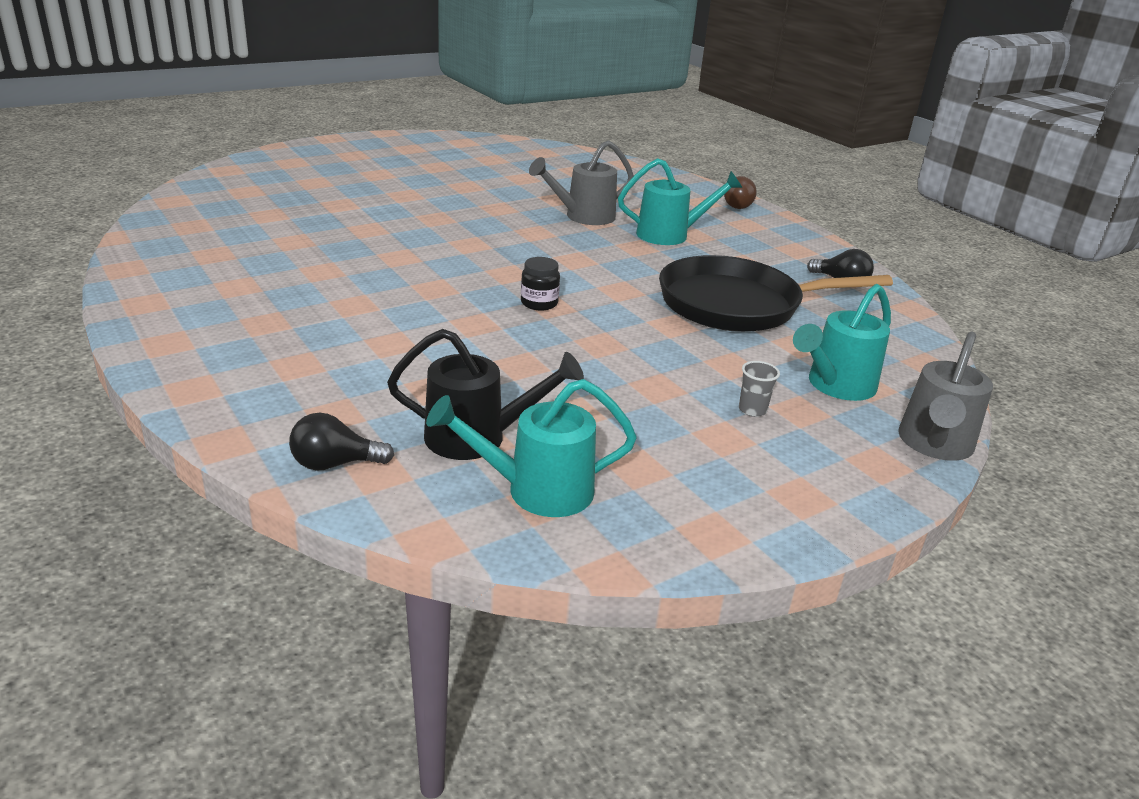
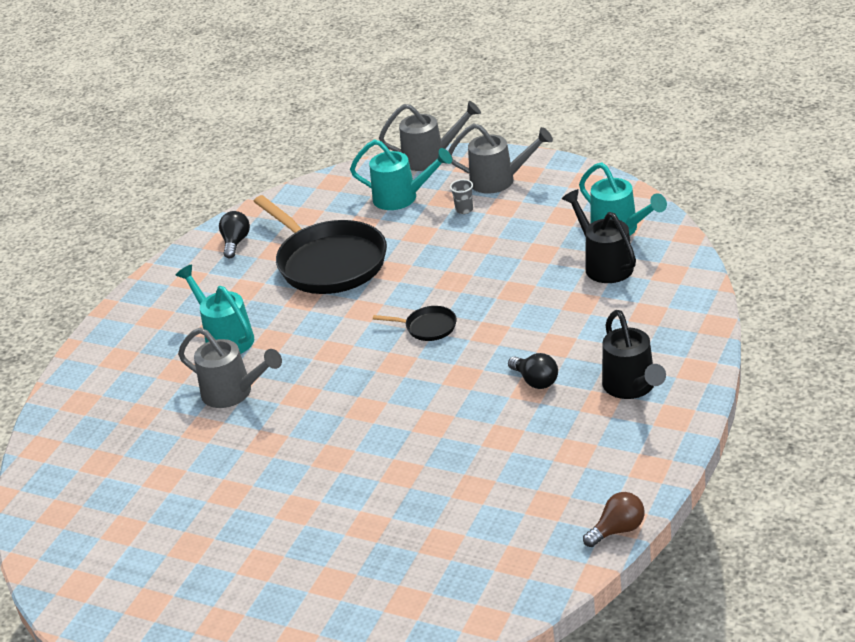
camera: 115 degrees left, 5 degrees up
(250, 345) = (632, 387): none -> black watering can
(335, 464) = (682, 286): black light bulb -> black light bulb (535, 381)
(539, 303) = (428, 327): black jar -> black pan
(736, 205) = (106, 340): brown light bulb -> brown light bulb (617, 530)
(803, 465) = (499, 181): none -> grey watering can

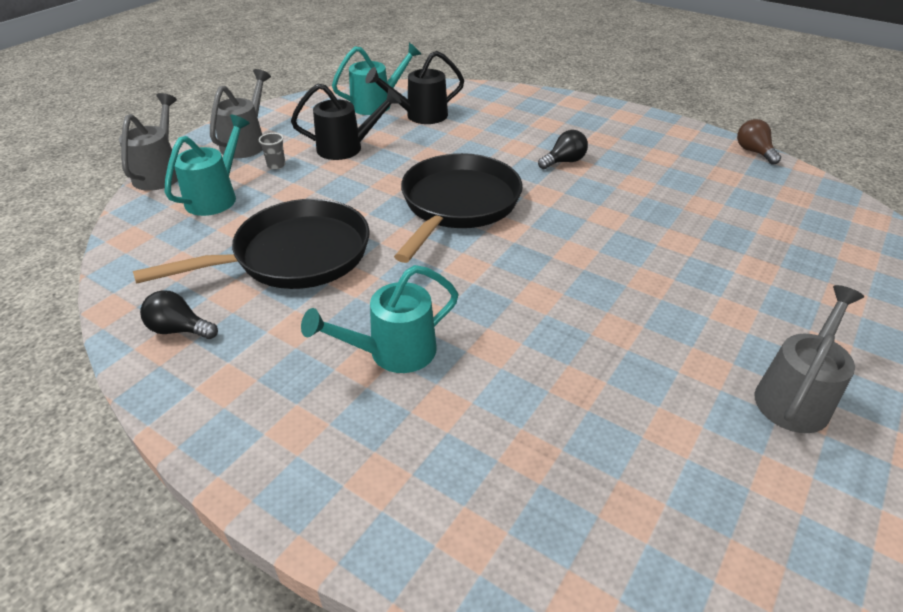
camera: 85 degrees left, 5 degrees up
(233, 393) = (514, 352): grey watering can -> grey watering can (795, 396)
(428, 327) = (458, 204): black pan -> black pan, size x2.32
(632, 387) = (586, 126): black watering can -> black watering can (346, 148)

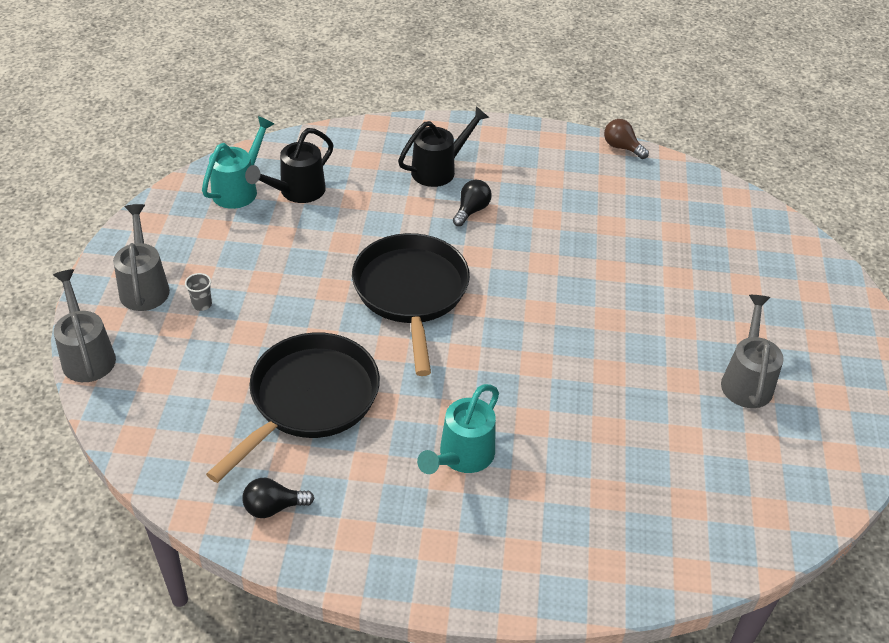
camera: 30 degrees left, 5 degrees up
(216, 197) = (175, 363): turquoise watering can -> none
(346, 148) = (255, 259): black watering can -> black watering can (439, 170)

